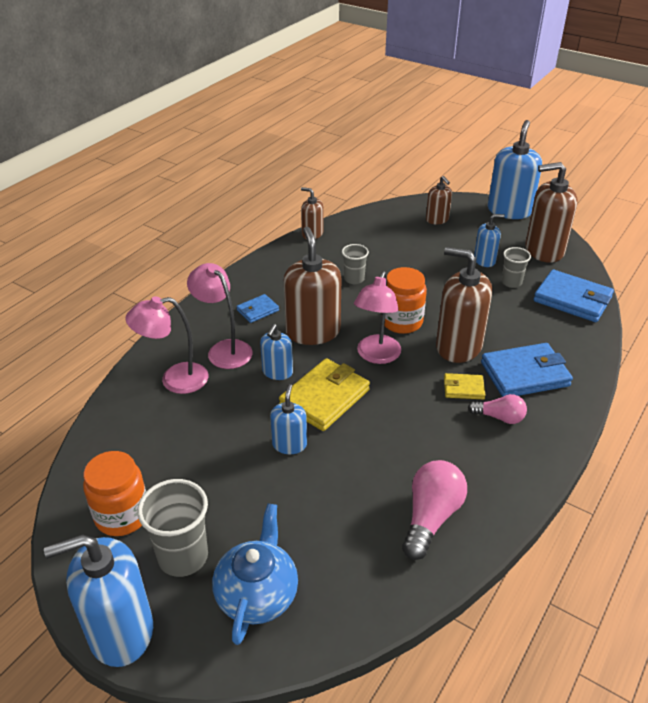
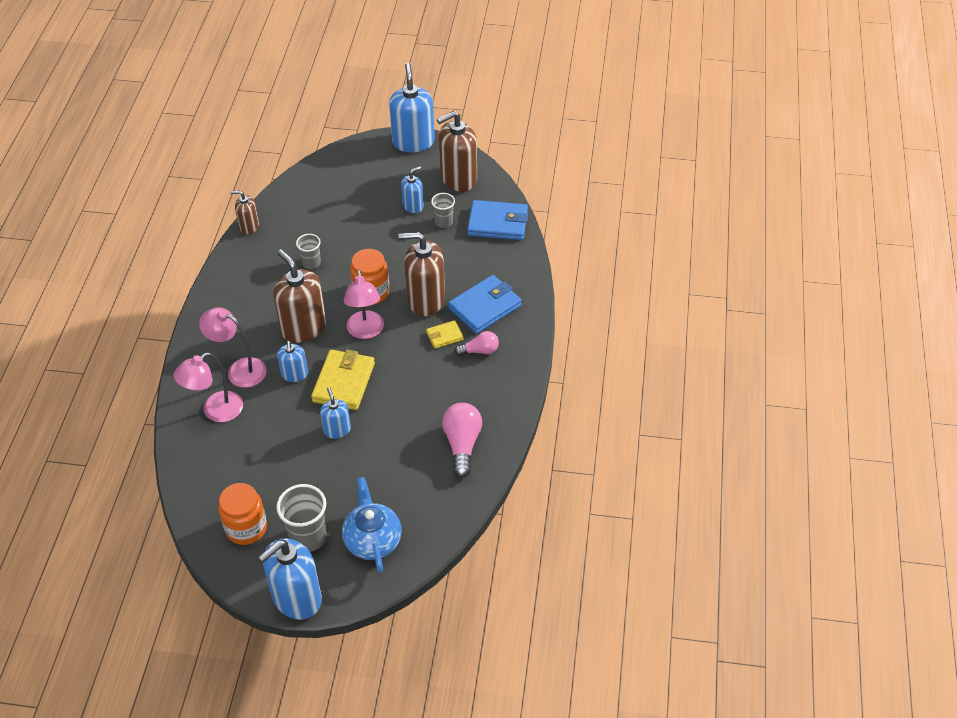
camera: 25 degrees left, 10 degrees up
(257, 310) = (245, 323): blue wallet -> none
(437, 219) = (354, 173): brown soap dispenser -> none

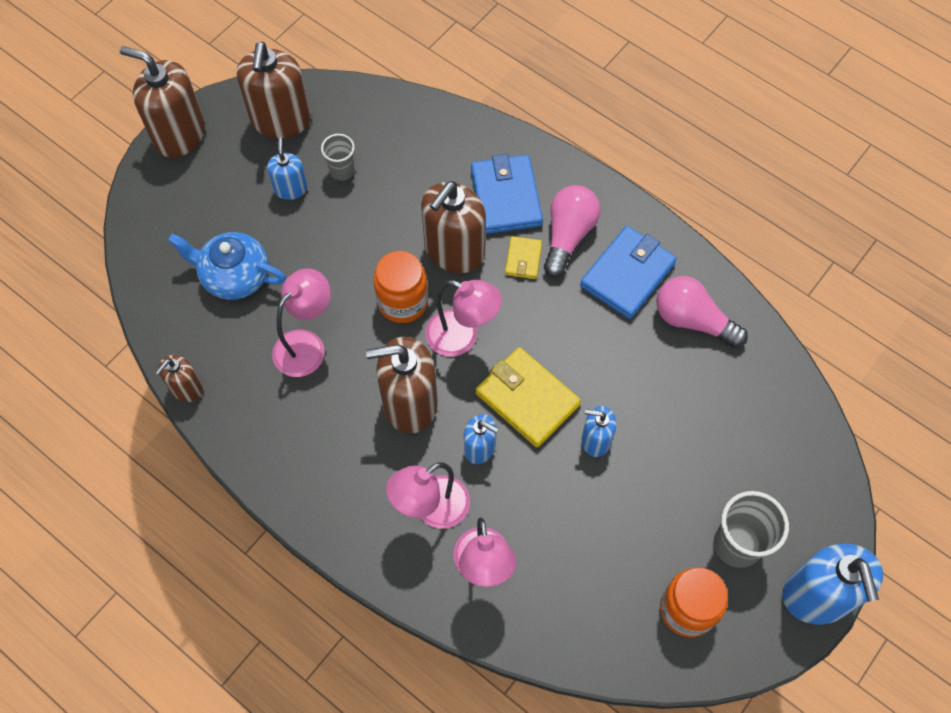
camera: 60 degrees left, 15 degrees up
(311, 263) = (306, 345): grey cup -> pink lamp
(372, 539) = (776, 476): blue teapot -> blue teapot (234, 276)
(413, 142) = (179, 134): blue soap dispenser -> brown soap dispenser
(480, 351) = (568, 235): pink light bulb -> pink light bulb, size x1.63
(497, 223) = (384, 119): blue wallet -> blue wallet (627, 275)

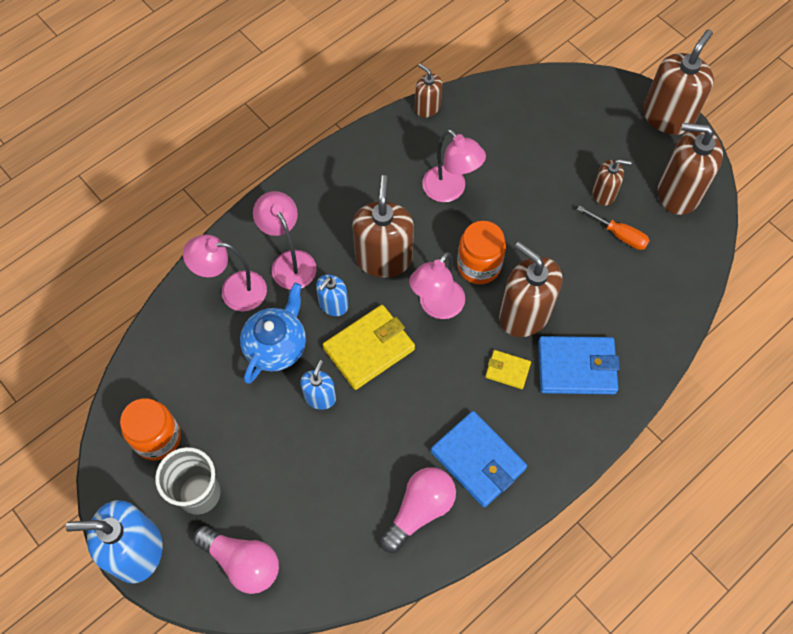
camera: 100 degrees right, 0 degrees up
(234, 276) = (522, 146): blue teapot -> blue teapot (276, 345)
(290, 189) = (604, 193): blue soap dispenser -> brown soap dispenser
(342, 171) = (619, 235): grey cup -> orange screwdriver
(568, 235) = (528, 415): pink light bulb -> pink light bulb (243, 562)

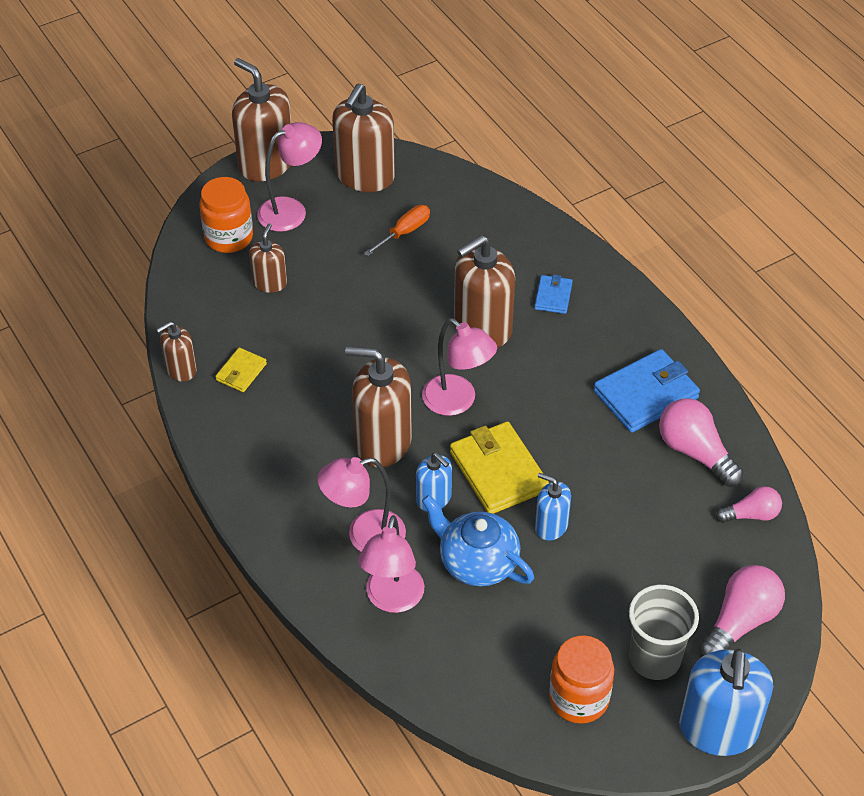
camera: 80 degrees left, 15 degrees down
(358, 565) = (751, 514): none -> pink light bulb
(450, 190) = (307, 366): pink lamp -> pink lamp (291, 210)
(479, 266) = (413, 356): orange jar -> orange jar (229, 237)
(507, 370) = (547, 353): yellow wallet -> yellow wallet (241, 372)
(576, 367) = (553, 296): blue wallet -> blue wallet, size x0.52
(604, 193) = (349, 234): brown soap dispenser -> brown soap dispenser (270, 283)

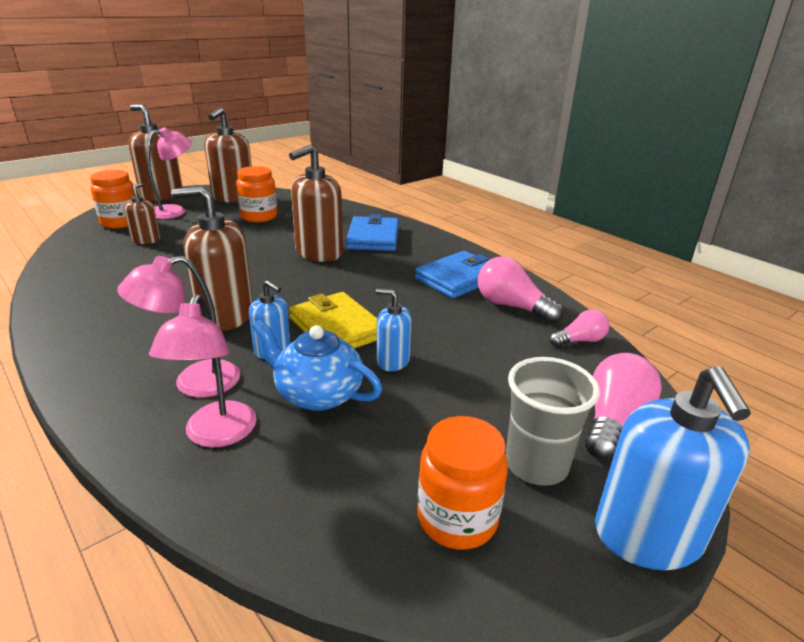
camera: 10 degrees left, 20 degrees down
(181, 369) = (43, 284): brown soap dispenser -> none
(241, 372) = (101, 283): yellow wallet -> none
(404, 232) = (259, 217): orange screwdriver -> orange jar
(457, 402) = (298, 290): pink lamp -> none
(553, 296) = (373, 238): blue wallet -> blue wallet, size x1.92

